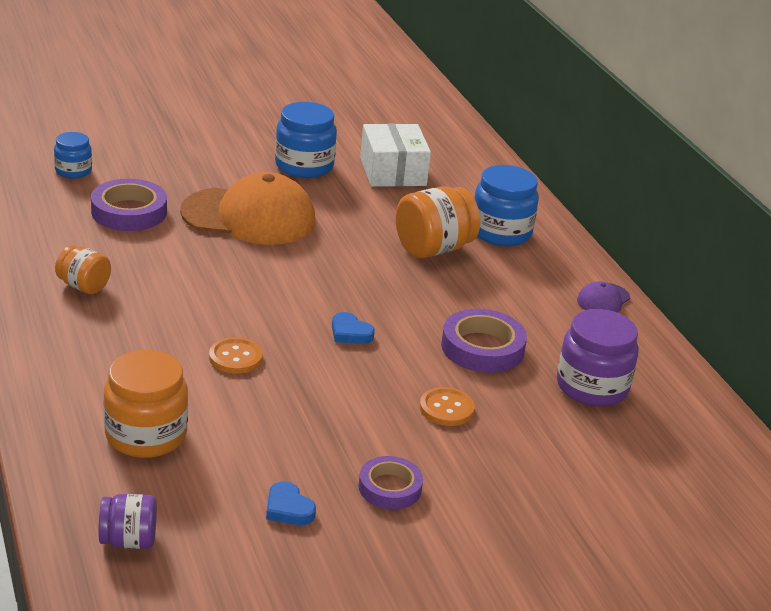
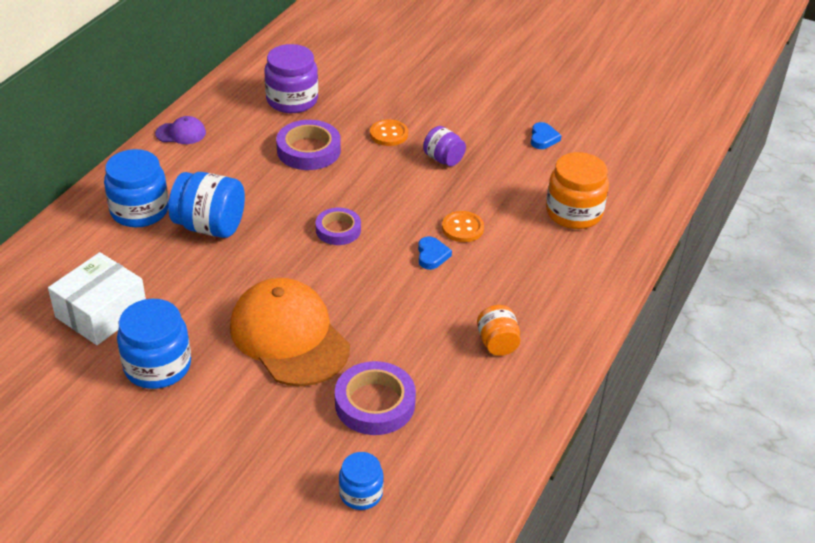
camera: 130 degrees left, 10 degrees up
(128, 540) = (640, 168): purple jar -> purple jar (443, 159)
(350, 333) = (369, 203): blue heart -> blue heart (432, 255)
(390, 487) = (479, 119): purple tape -> purple tape (338, 230)
(433, 249) = (210, 226): orange jar -> blue jar

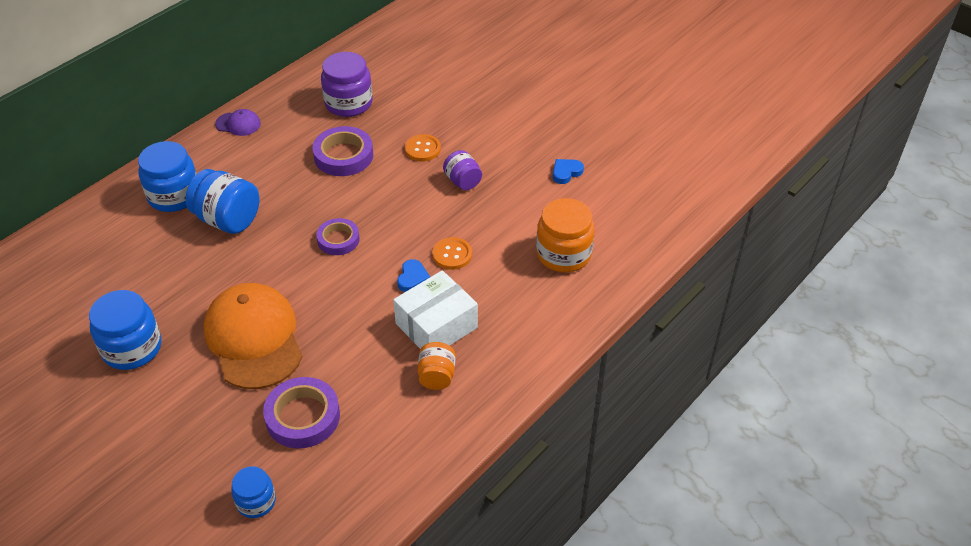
camera: 15 degrees right, 5 degrees up
(101, 313) = (105, 289): white box -> white box (436, 326)
(543, 138) = (566, 172): blue heart -> blue heart turned 150 degrees counterclockwise

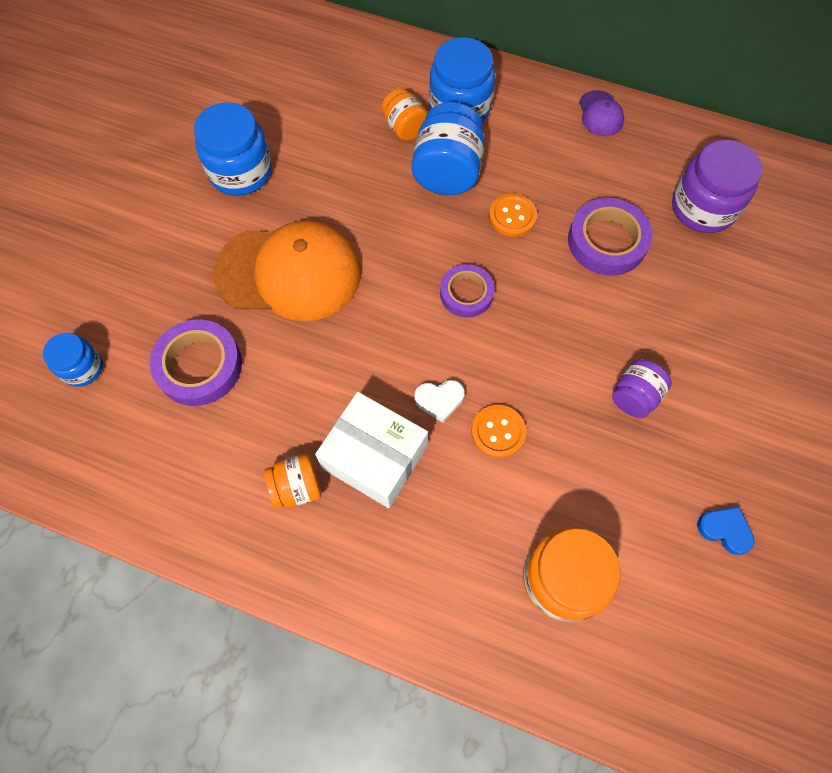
camera: 70 degrees right, 20 degrees up
(168, 232) = (405, 128): none -> orange jar
(254, 338) = (289, 273): orange cap -> orange cap turned 45 degrees clockwise
(412, 278) = (439, 400): blue heart -> white heart
(422, 149) = (668, 325): orange button -> orange button (512, 216)

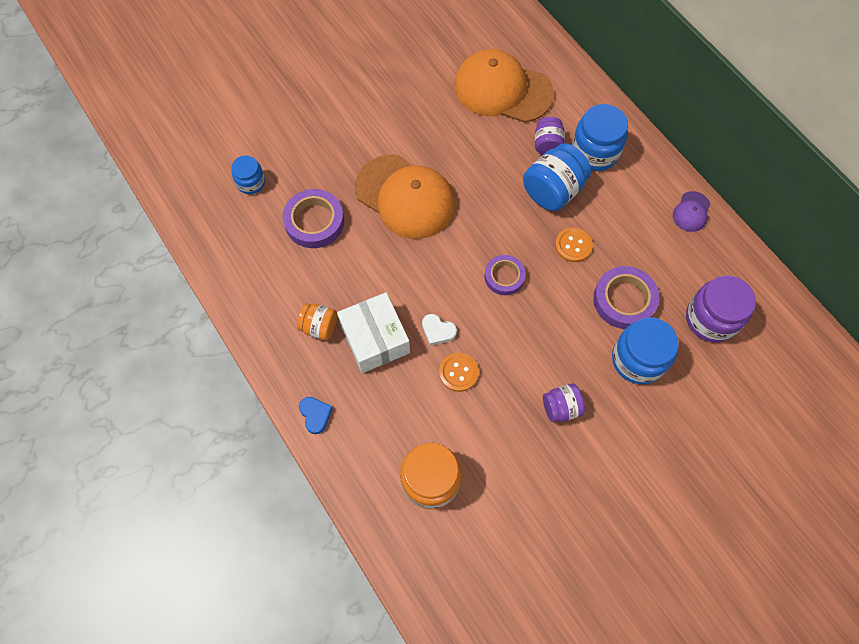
camera: 35 degrees right, 0 degrees up
(240, 171) = (422, 114): blue jar -> blue jar (638, 359)
(312, 97) = (502, 90): none -> orange cap
(405, 128) = (547, 145): orange jar -> purple jar
(724, 530) = (552, 523): blue heart -> blue heart (315, 415)

